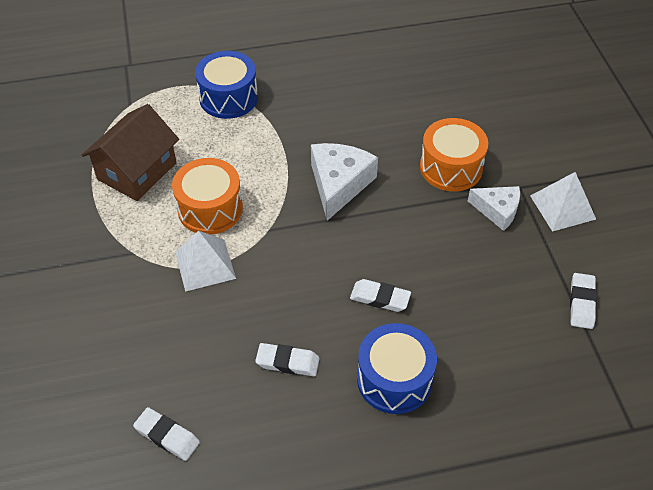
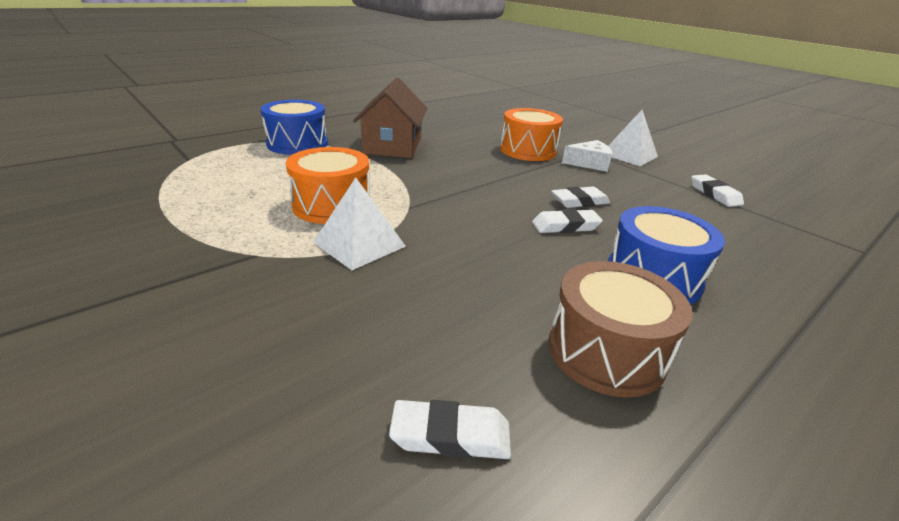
camera: 30 degrees left, 20 degrees down
(137, 171) = (223, 196): brown house -> brown house (392, 146)
(287, 362) = (533, 296): white eraser -> white eraser (579, 201)
(294, 424) = (606, 351): none -> brown drum
(339, 184) = (448, 171): white cheese -> none

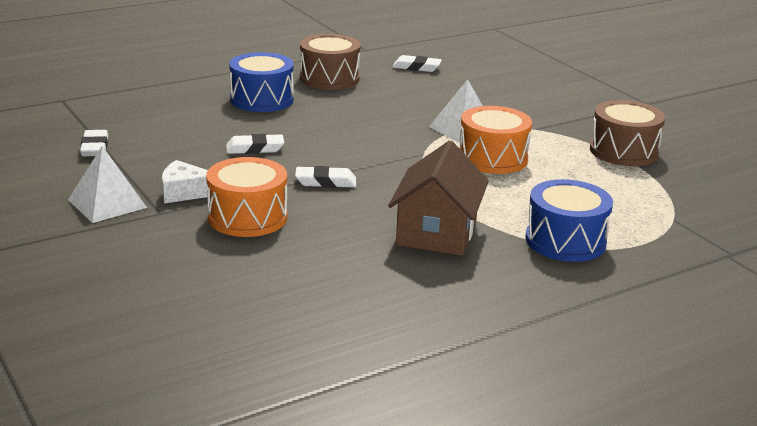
camera: 170 degrees left, 5 degrees down
(156, 224) = (623, 151): none -> brown drum
(565, 226) = (291, 130): white eraser -> white eraser (325, 182)

